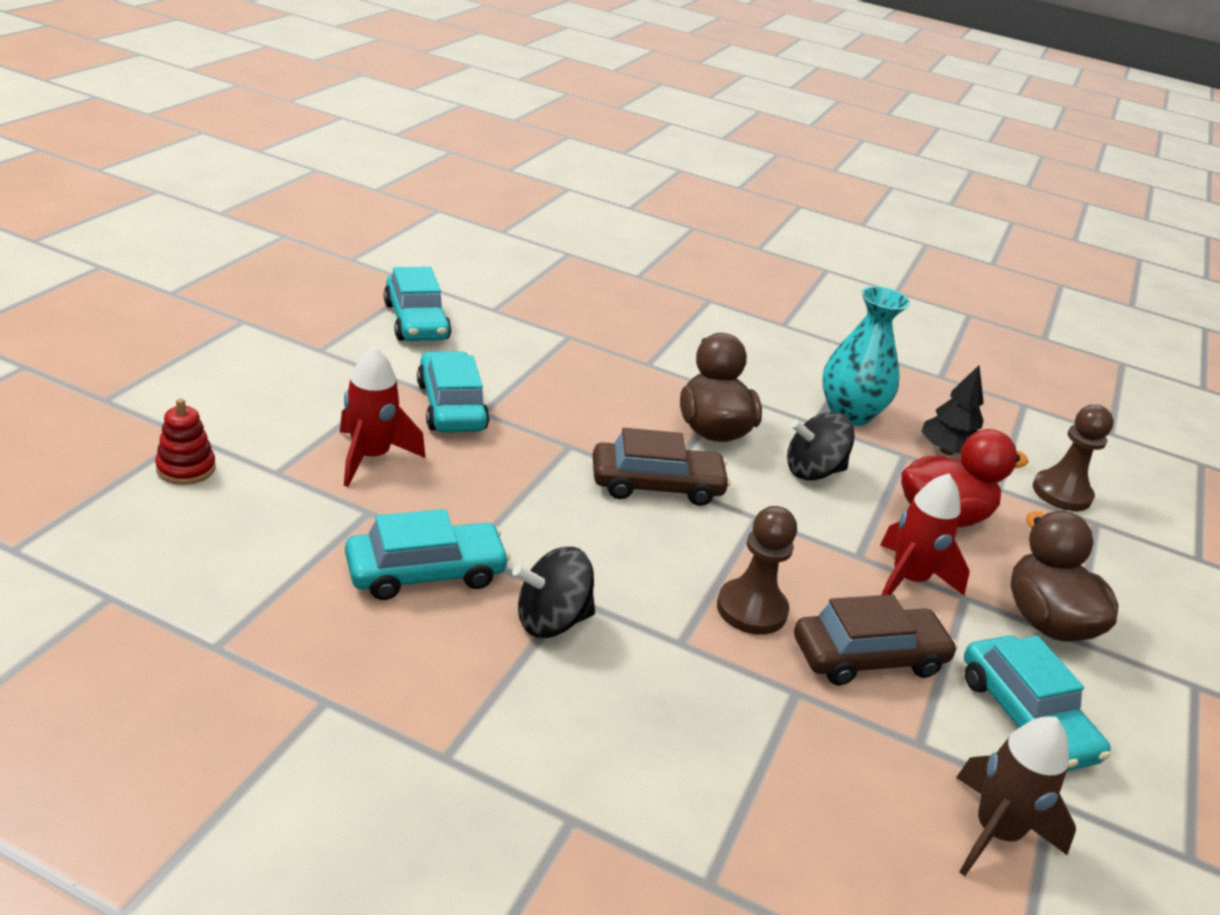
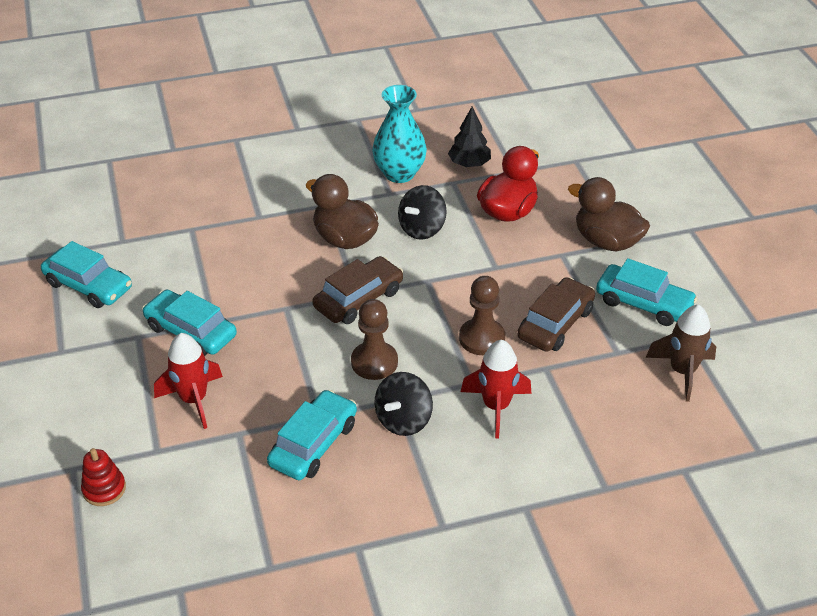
camera: 35 degrees left, 10 degrees up
(908, 580) = (530, 264): red rocket -> red rocket (496, 406)
(1061, 493) = (544, 152): brown pawn -> brown pawn (374, 362)

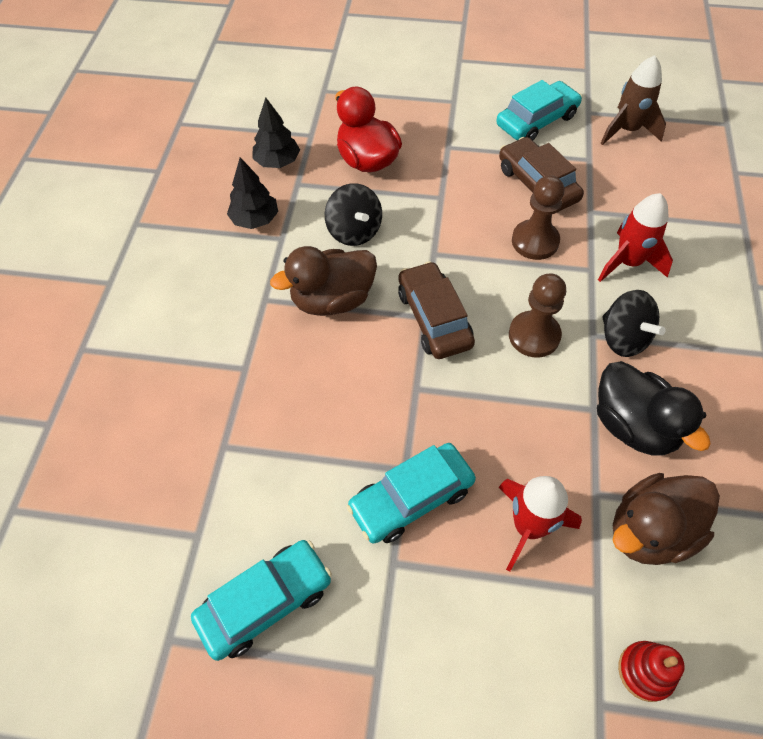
camera: 65 degrees left, 15 degrees up
(313, 444) = (633, 426): turquoise car -> black duck
(399, 173) = (255, 220): turquoise vase -> black tree
(606, 241) = (446, 113): brown duck -> brown duck (650, 531)

